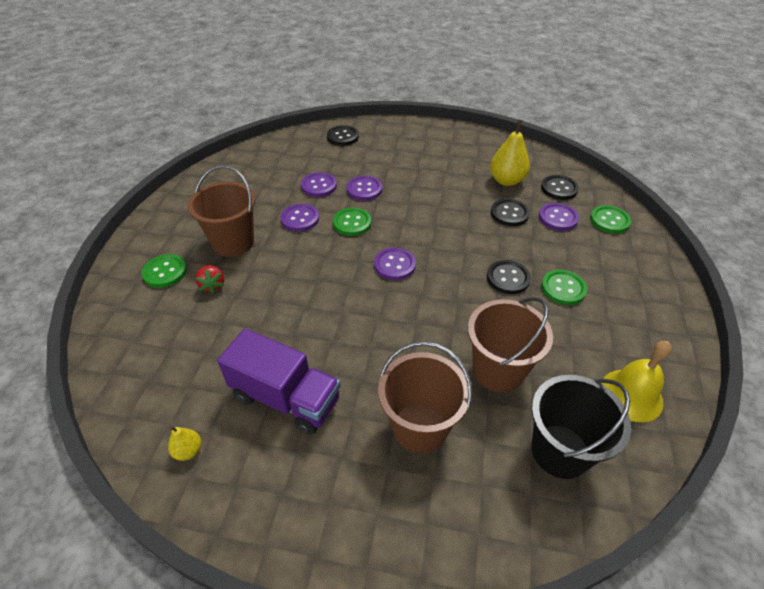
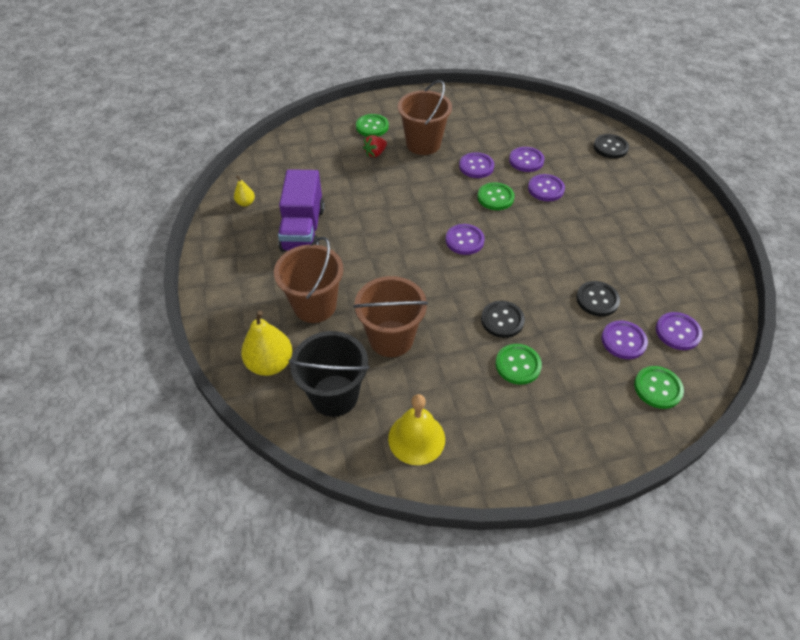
camera: 65 degrees right, 5 degrees up
(506, 180) = (651, 284): yellow pear -> yellow pear (270, 363)
(559, 188) = (677, 332): black button -> purple button

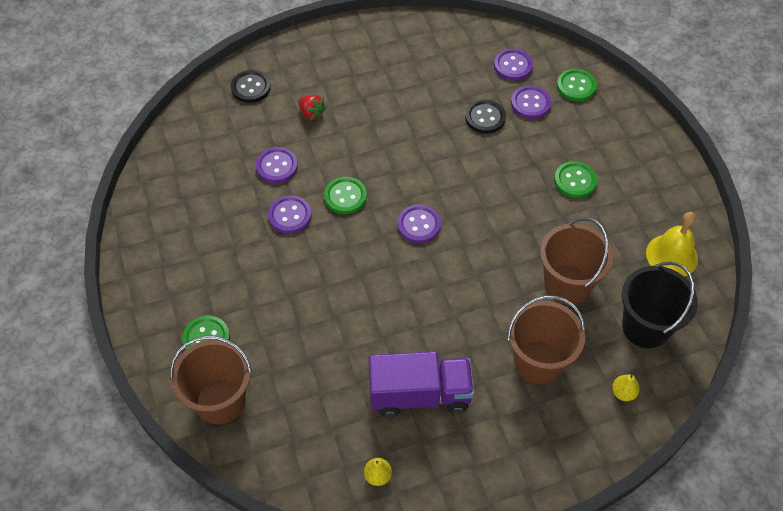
camera: 95 degrees left, 5 degrees up
(270, 363) = (623, 393): yellow pear -> yellow pear, size x0.51
(375, 153) = (267, 328): red strawberry -> red strawberry (311, 113)
(423, 144) = (245, 274): brown bucket -> brown bucket (220, 401)
(502, 320) = (524, 192): black button -> none
(546, 189) = (327, 150): purple button -> none

